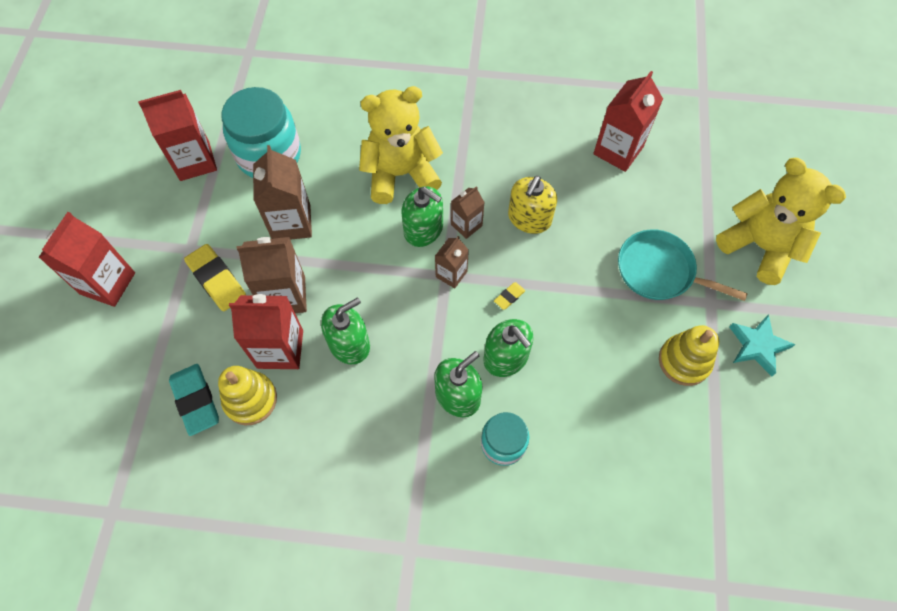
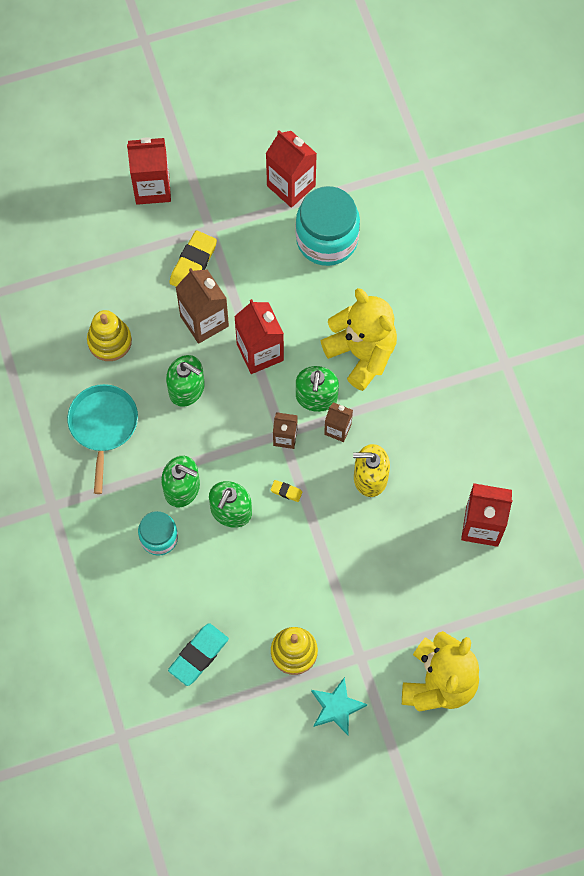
camera: 65 degrees right, 5 degrees up
(196, 400) = (91, 304): turquoise eraser -> turquoise eraser (198, 655)
(280, 349) = (158, 341): red carton -> red carton (260, 352)
(291, 222) = (271, 291): brown carton -> none
(659, 271) = (371, 604): turquoise pan -> turquoise pan (103, 426)

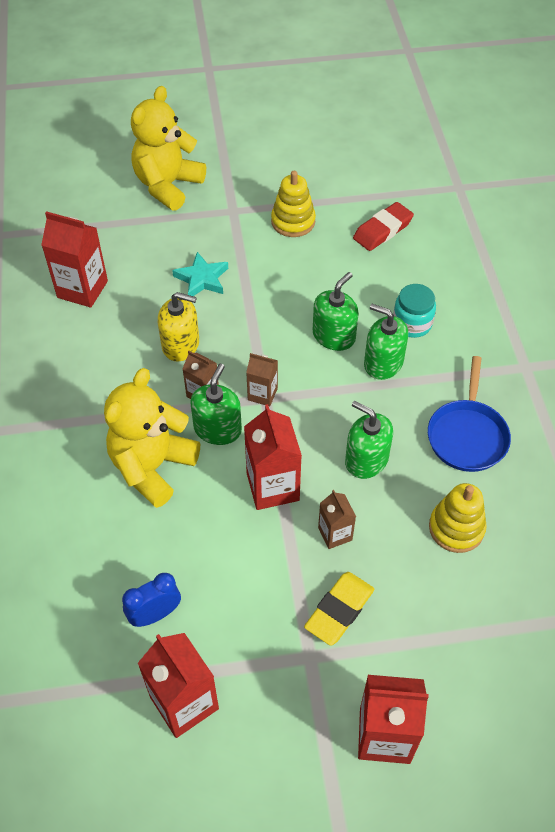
camera: 170 degrees left, 15 degrees down
(103, 426) = (467, 435): turquoise pan -> blue pan
(198, 655) = (382, 230): turquoise eraser -> red eraser
(204, 321) = (335, 534): brown carton -> brown carton, size x0.58
(286, 491) = (272, 345): yellow eraser -> none
(327, 239) = (155, 614): turquoise jar -> blue clock
(336, 707) = (263, 181): turquoise star -> turquoise star (202, 279)
(362, 353) = (152, 467): yellow teddy bear -> yellow teddy bear turned 60 degrees clockwise

